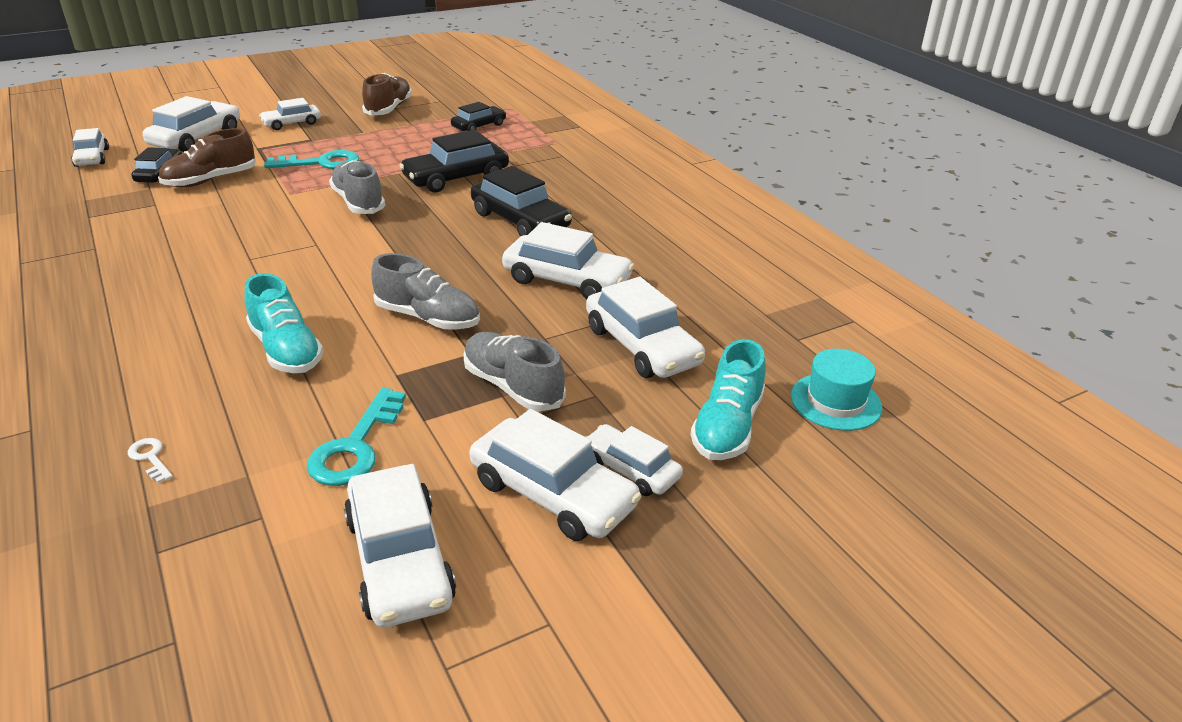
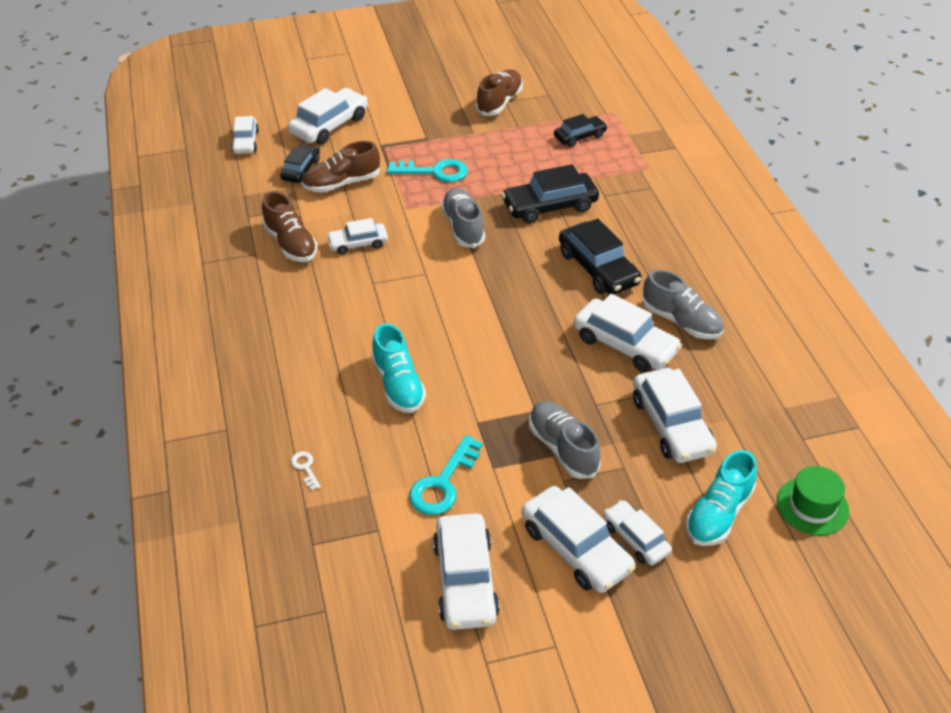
camera: 15 degrees right, 10 degrees up
(143, 235) = (291, 243): none -> brown shoe
(292, 123) = (411, 114): white car -> white car (358, 243)
(428, 318) = (507, 368): grey shoe -> grey shoe (681, 321)
(835, 401) = (812, 506): turquoise hat -> green hat

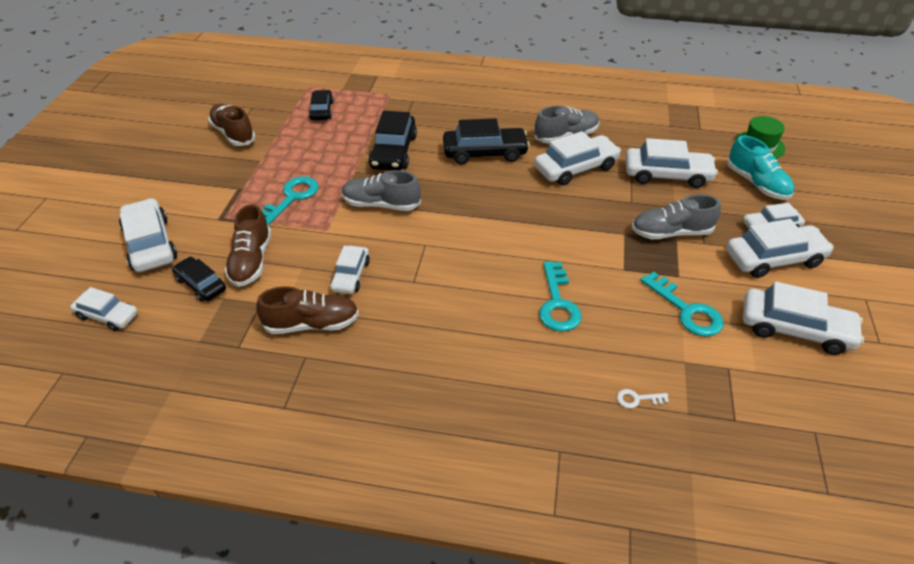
camera: 65 degrees left, 0 degrees up
(398, 384) = (558, 303): turquoise shoe -> turquoise key

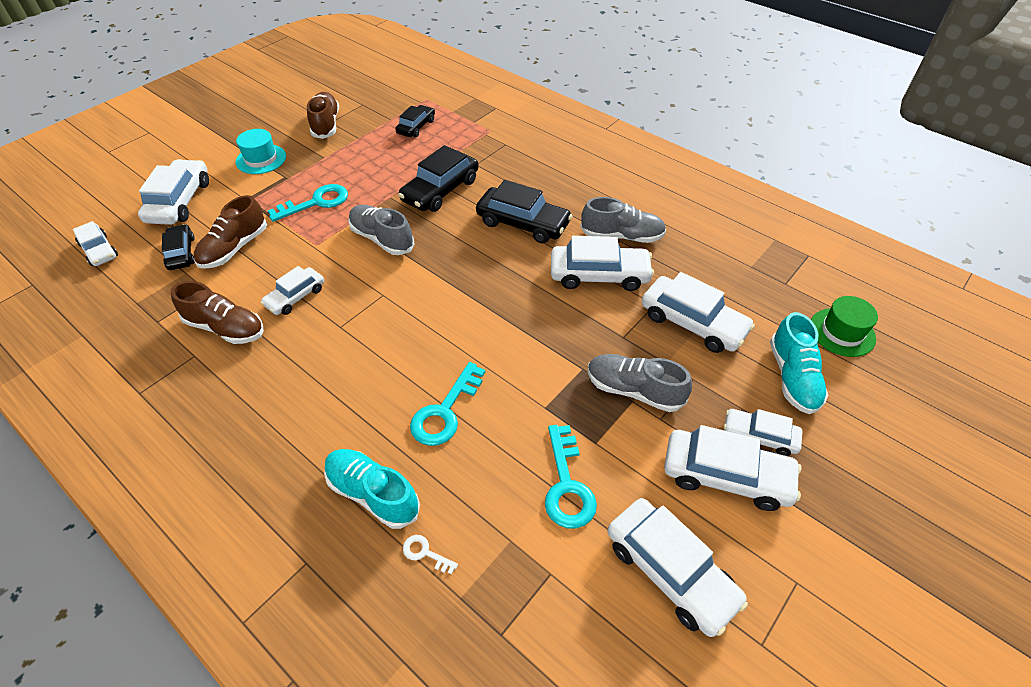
camera: 30 degrees right, 5 degrees up
(198, 182) = (261, 159): none -> turquoise hat
(561, 381) = (373, 494): none -> turquoise shoe

